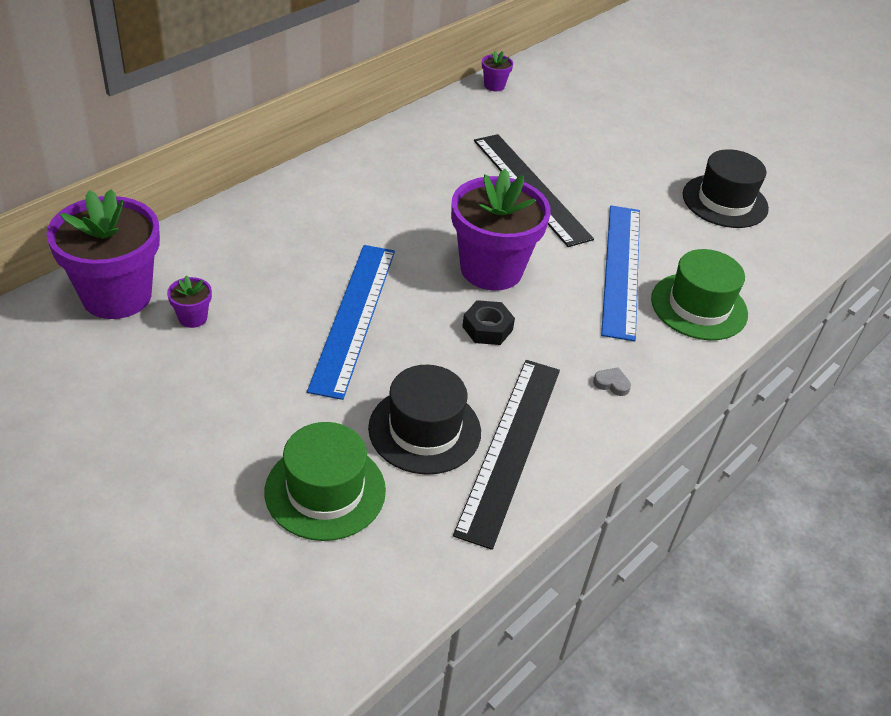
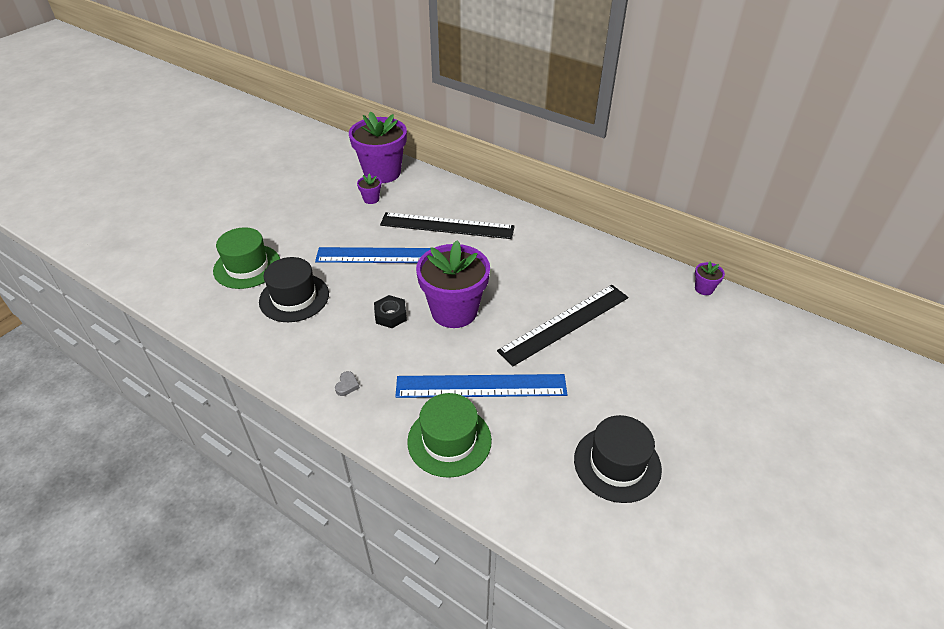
camera: 85 degrees right, 0 degrees up
(510, 447) = (282, 337): black ruler -> black ruler (447, 226)

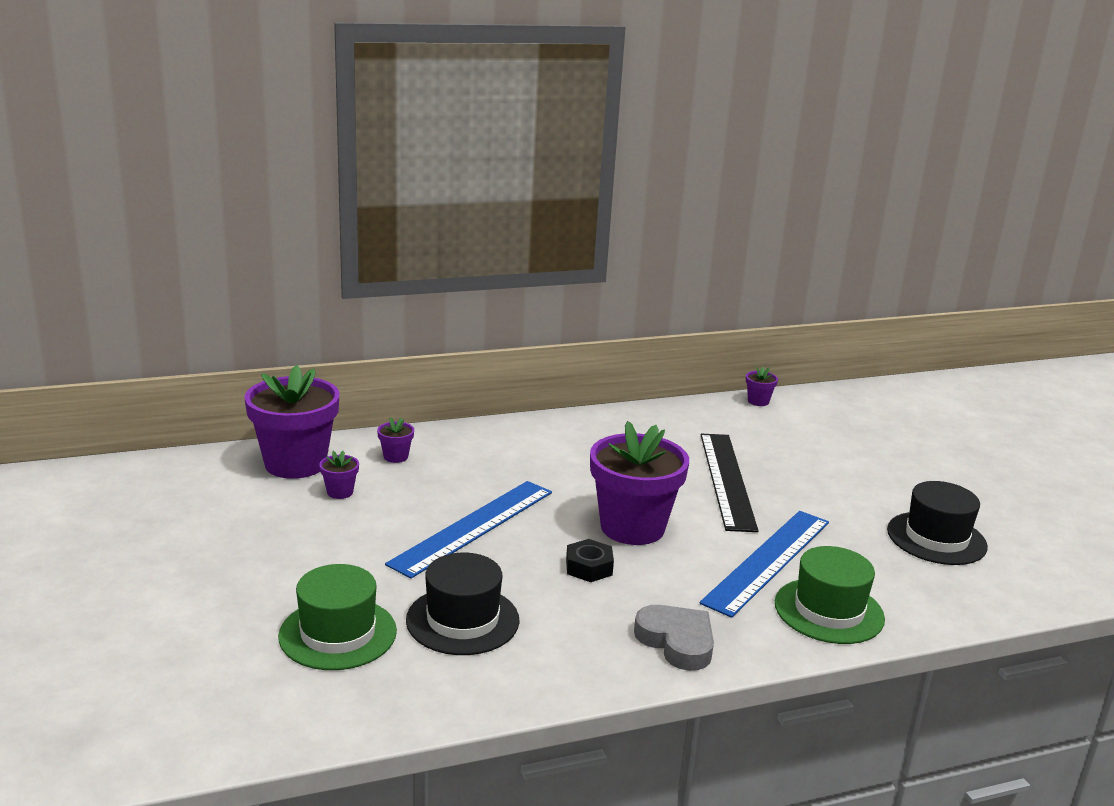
camera: 55 degrees left, 20 degrees down
(347, 385) = (677, 642): grey heart -> grey heart, size x2.23
(427, 195) = (396, 457): none -> purple flower pot
(447, 226) = (475, 470): black ruler -> none

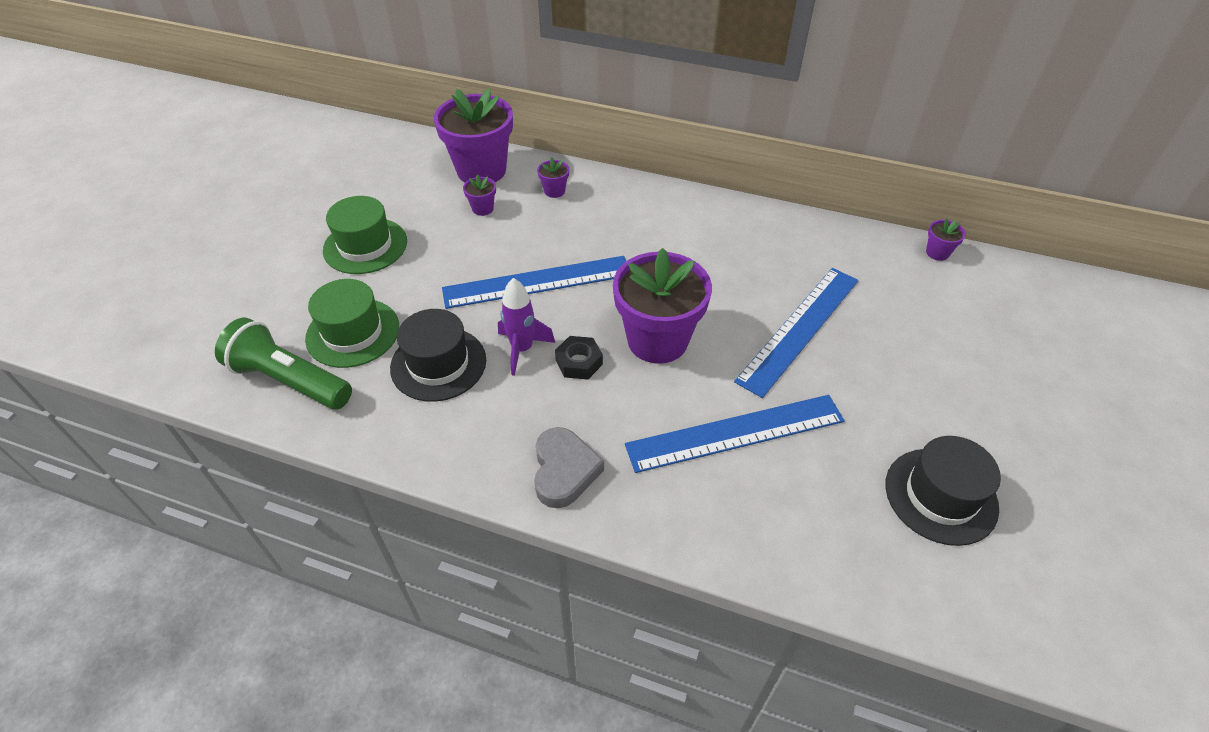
camera: 40 degrees right, 25 degrees up
(321, 698) = (289, 381): none -> green flashlight
(527, 578) = (522, 349): none -> purple rocket
(727, 480) = (799, 329): black ruler -> blue ruler
(829, 611) = (729, 515): green hat -> green hat (365, 246)

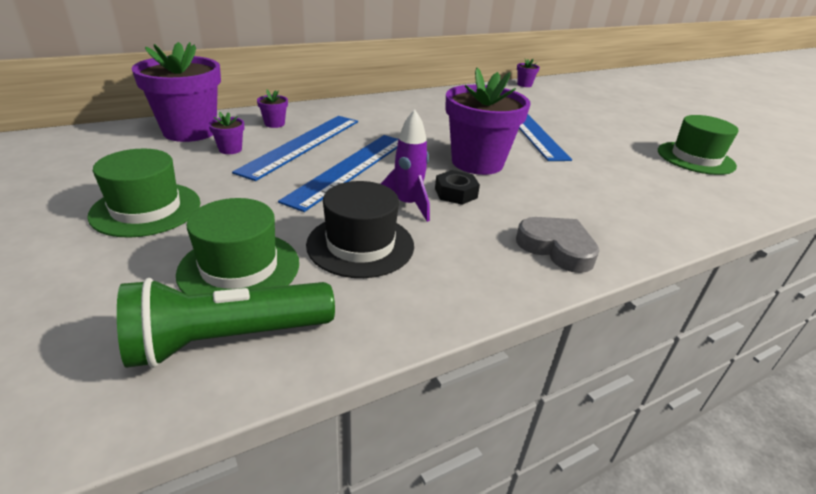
camera: 50 degrees left, 15 degrees down
(735, 433) = (591, 180): blue ruler -> blue ruler (302, 145)
(940, 496) = (695, 158): black hat -> green hat

